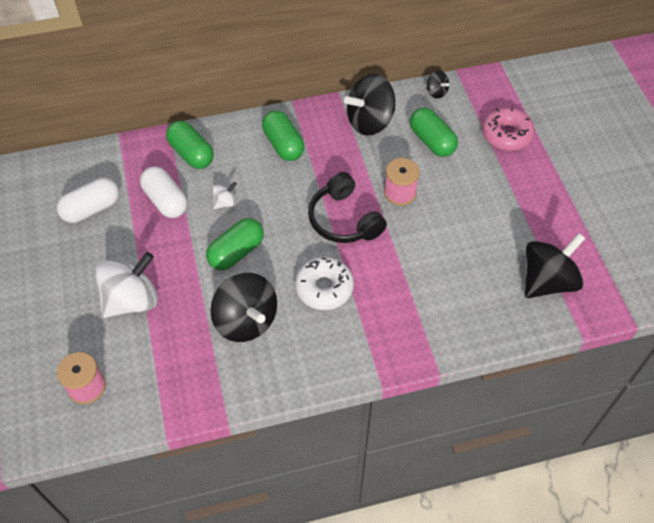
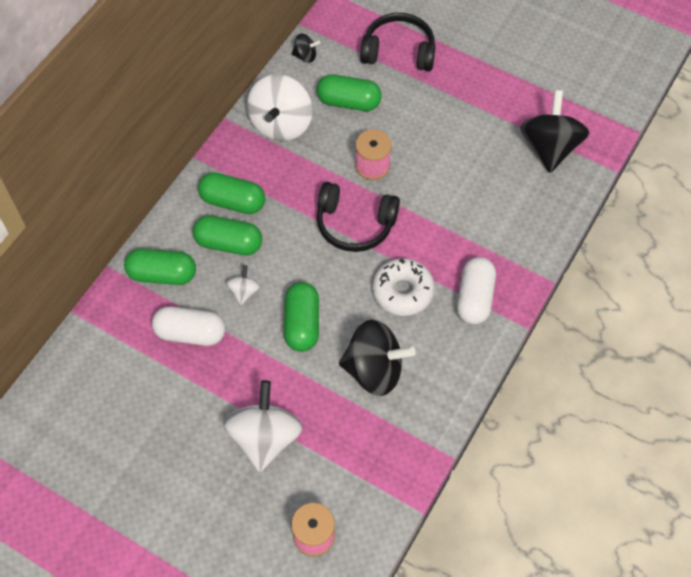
camera: 45 degrees left, 5 degrees up
(92, 209) = (133, 396): white capsule -> white capsule (474, 298)
(251, 167) = (229, 243): none -> green capsule
(370, 121) = (281, 124): black spinning top -> white spinning top
(506, 135) = (398, 51): pink donut -> black headphones

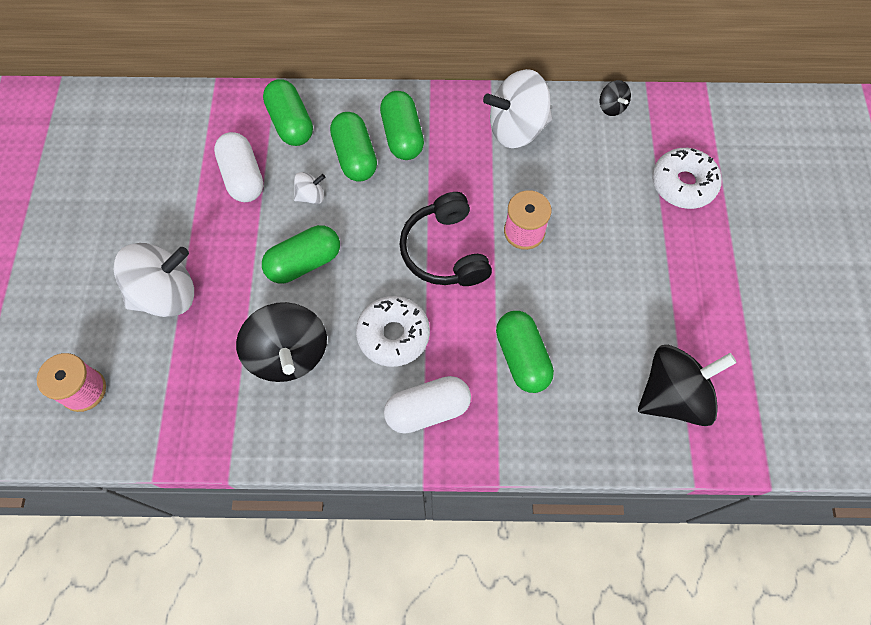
camera: 60 degrees right, 5 degrees up
(349, 102) = (585, 172): green capsule -> green capsule (522, 357)
(398, 51) = (683, 184): black headphones -> white donut

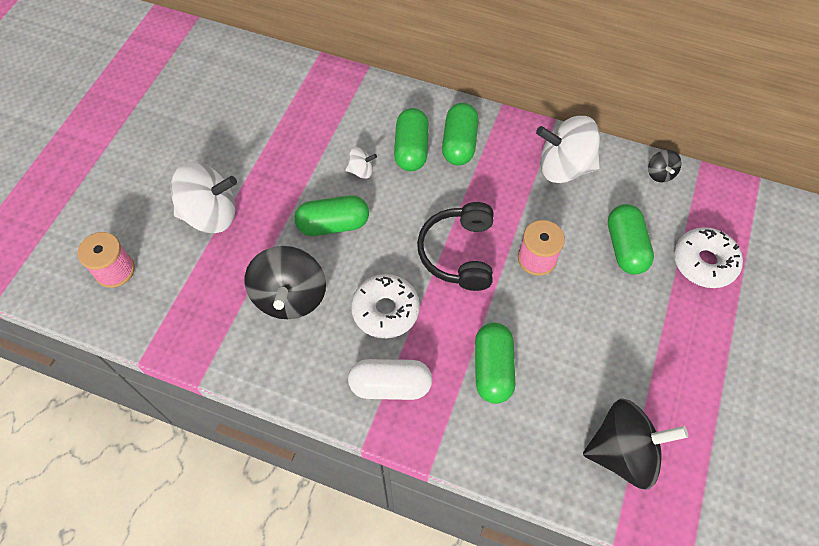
camera: 20 degrees right, 5 degrees down
(243, 177) = (311, 138): white capsule -> none
(291, 123) = (368, 106): green capsule -> green capsule (625, 247)

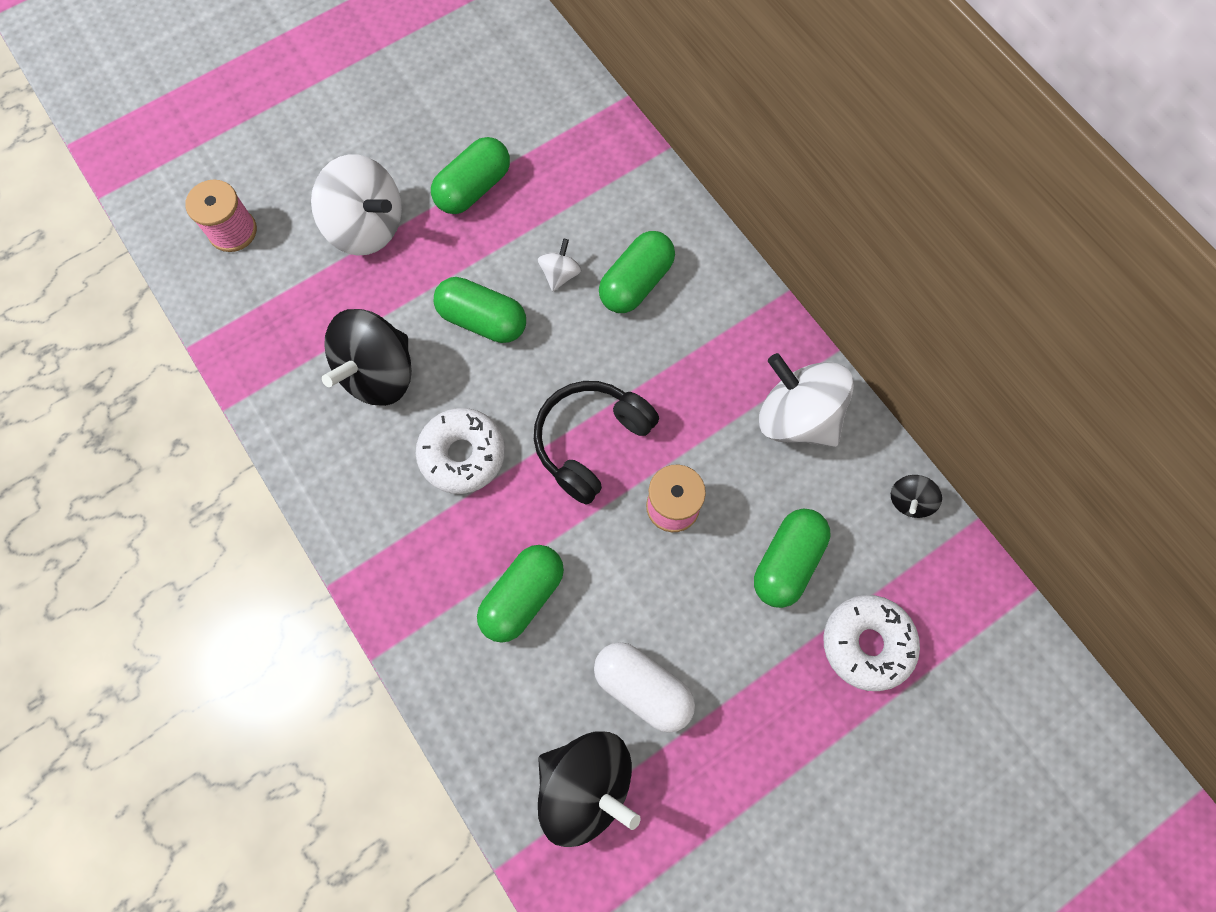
camera: 35 degrees right, 10 degrees up
(361, 171) = (560, 274): white spinning top -> white spinning top turned 105 degrees counterclockwise
(390, 385) = (405, 540): white capsule -> white capsule (643, 688)
(459, 144) = (696, 310): green capsule -> green capsule (473, 188)

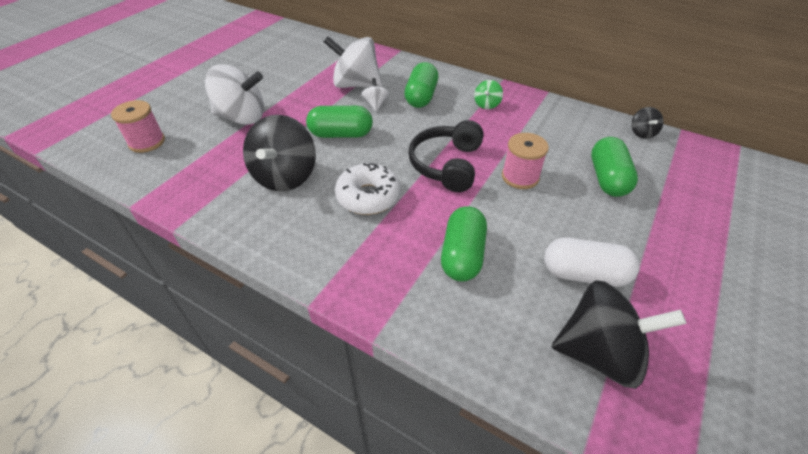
camera: 25 degrees left, 25 degrees down
(473, 188) = (301, 87): green capsule -> none
(722, 341) = (487, 104): none -> green spinning top
(797, 417) = (552, 120): white spinning top -> white spinning top (356, 85)
(867, 644) = (688, 199): white donut -> none

